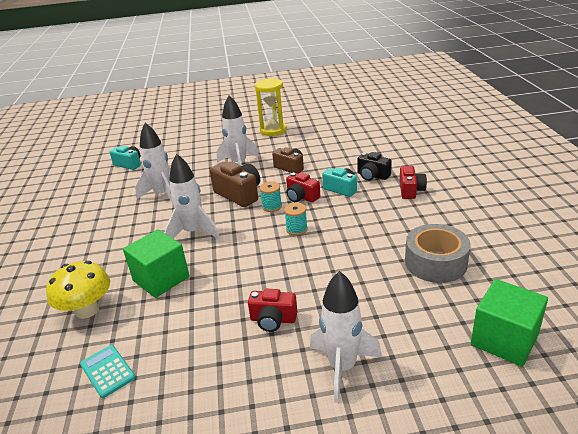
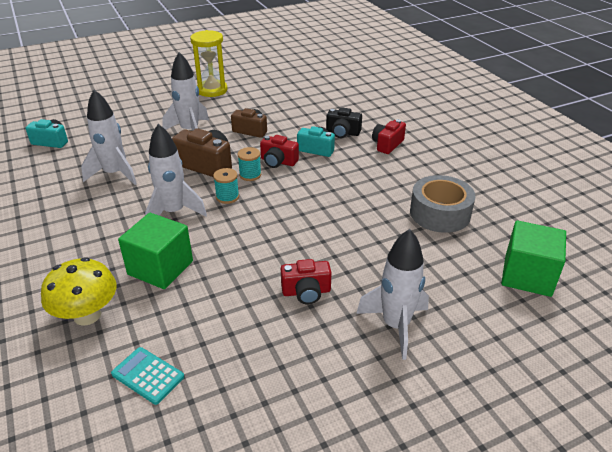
camera: 20 degrees left, 5 degrees up
(296, 229) = (288, 196): turquoise spool -> turquoise spool (227, 197)
(411, 190) = (387, 144): red camera -> red camera turned 135 degrees counterclockwise

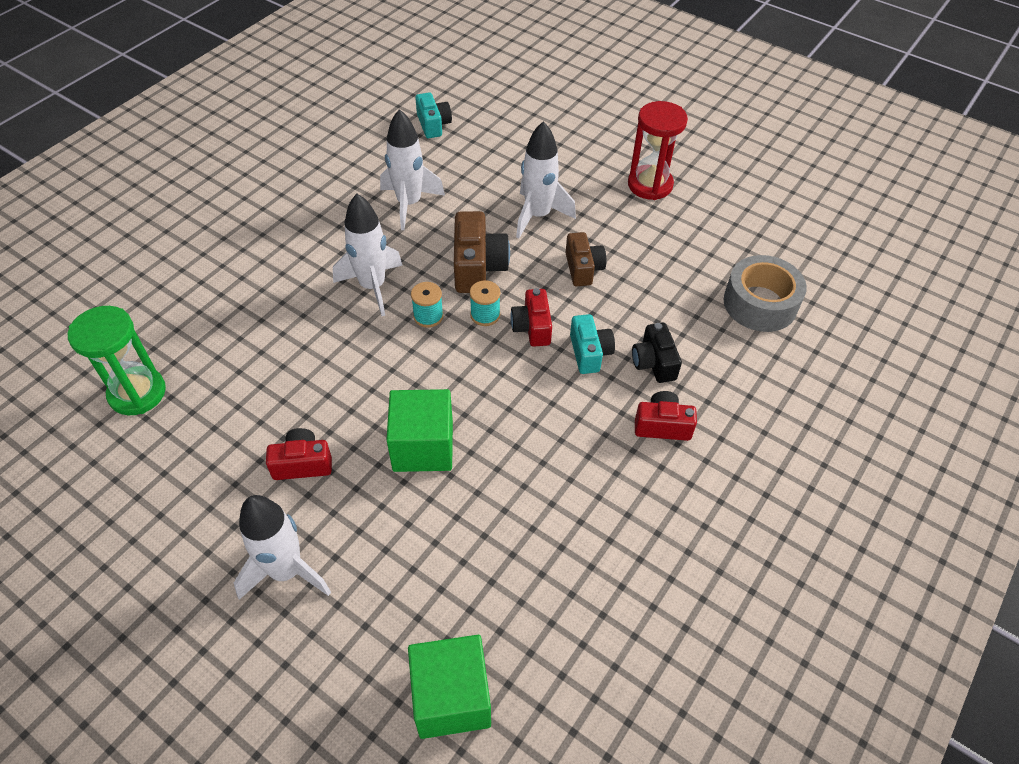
camera: 60 degrees right, 15 degrees up
(87, 315) = (192, 309): yellow mushroom -> none
(148, 375) = (137, 393): turquoise calculator -> green hourglass
(160, 268) = (280, 324): green cube -> green cube (423, 446)
(212, 90) = (650, 185): yellow hourglass -> red hourglass
(306, 292) = (302, 464): red camera -> red camera turned 120 degrees clockwise
(440, 213) = (531, 548): grey tape -> grey tape (760, 303)

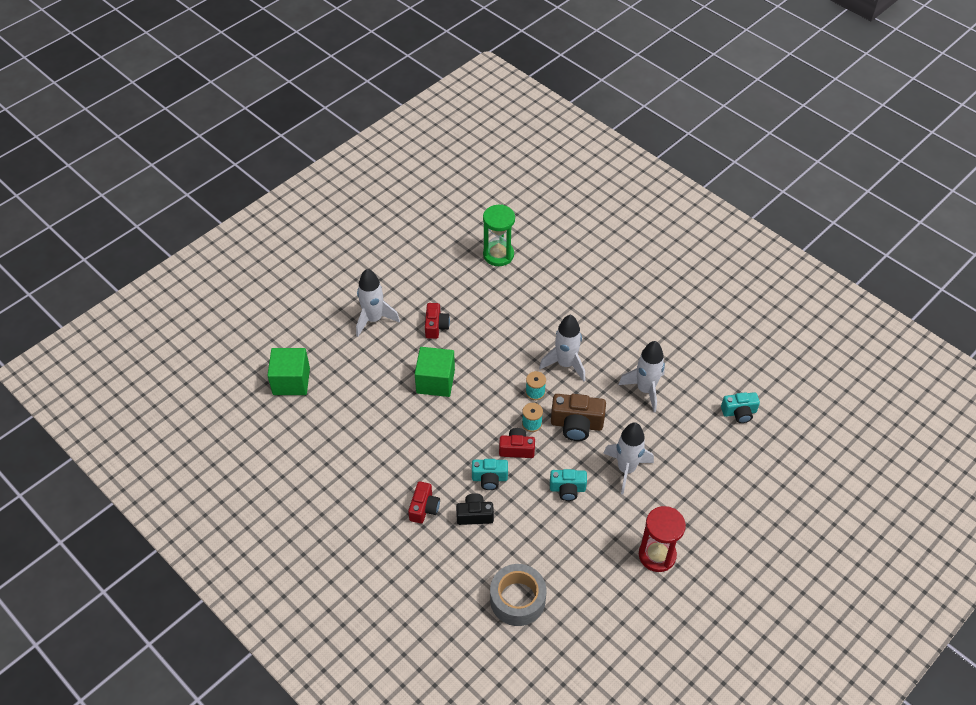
camera: 100 degrees right, 0 degrees up
(583, 269) = (567, 489): brown camera -> turquoise camera

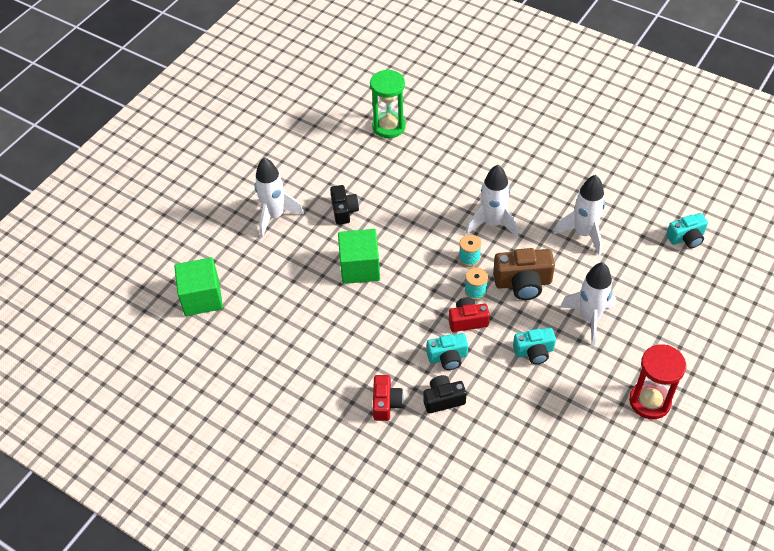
camera: 10 degrees left, 0 degrees up
(436, 326) = (344, 211): red camera -> black camera
(517, 599) = (516, 480): grey tape -> none

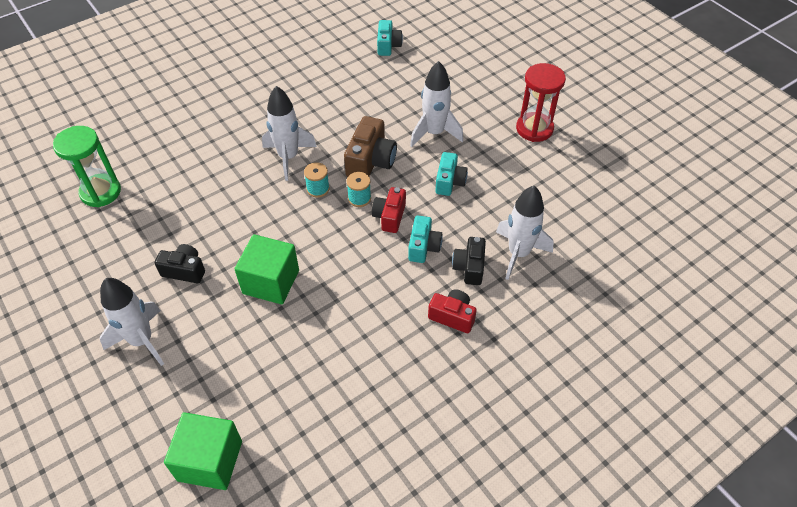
camera: 70 degrees left, 0 degrees up
(583, 233) = (342, 102): white rocket -> white rocket (518, 253)

